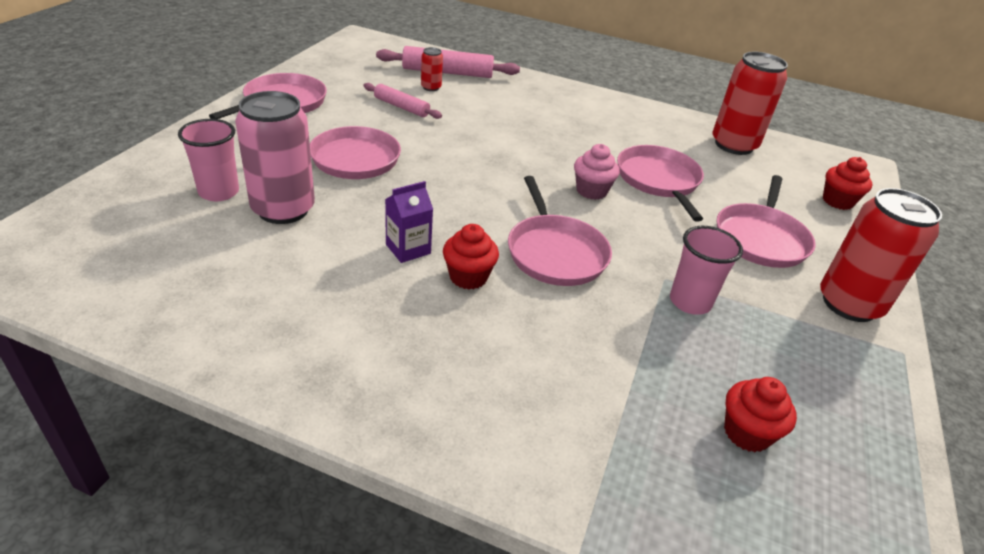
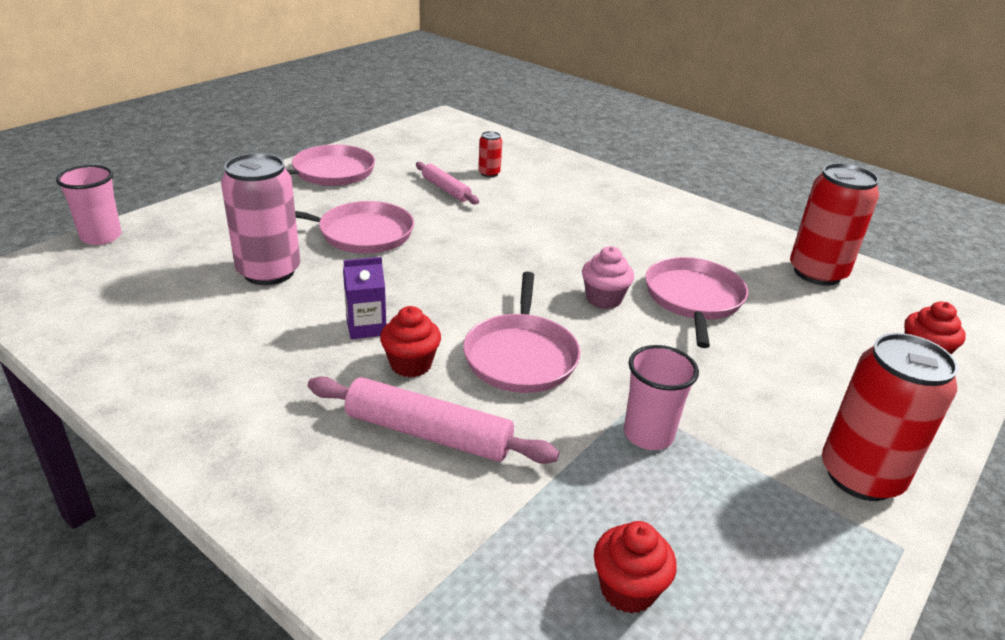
camera: 20 degrees right, 5 degrees down
(219, 192) = (220, 248): pink cup -> pink cup (101, 237)
(447, 72) = (516, 160): pink rolling pin -> pink rolling pin (428, 433)
(761, 238) = (786, 381): pink pan -> none

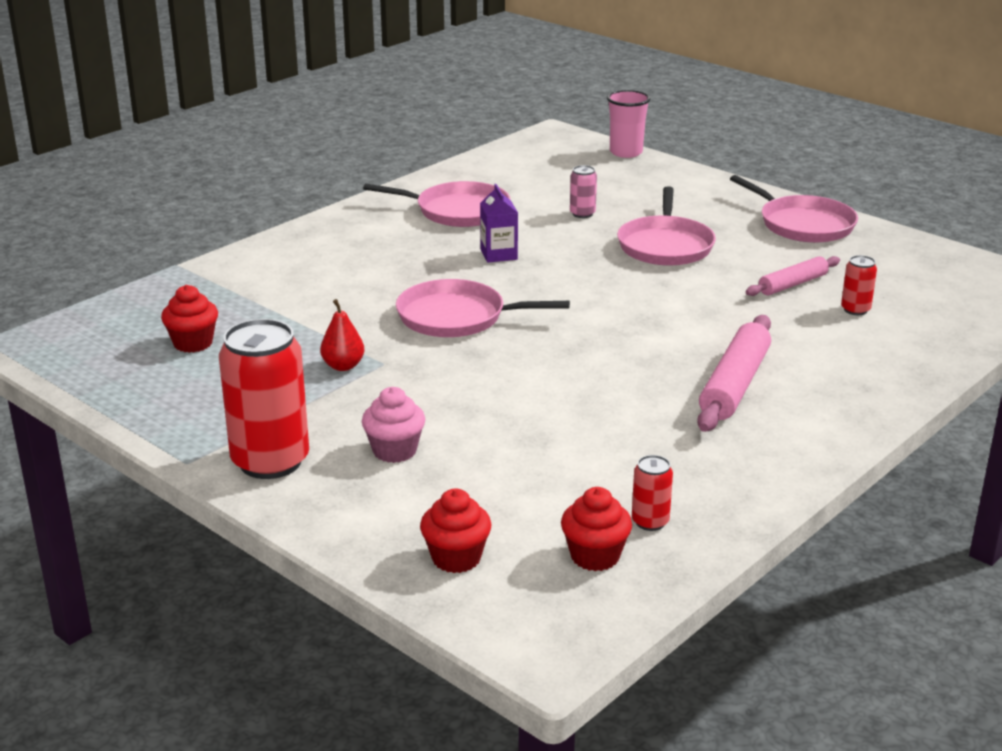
camera: 95 degrees right, 5 degrees down
(269, 272) = (582, 214): pink can -> pink can, size x0.45
(411, 364) = (445, 273): red cupcake -> red cupcake (595, 556)
(428, 433) = (359, 280): pink rolling pin -> pink rolling pin (735, 385)
(604, 299) = (559, 363): pink cupcake -> pink cupcake (394, 451)
(648, 435) = (343, 366): pink cup -> red pear
(693, 299) = (567, 417): pink pan -> pink pan (458, 211)
(817, 273) = (650, 522): red can -> red can, size x0.45

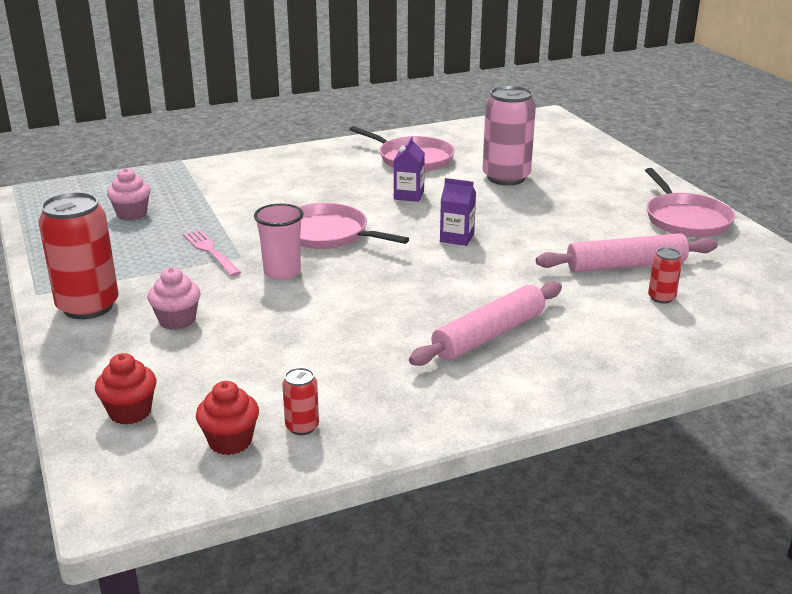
camera: 25 degrees right, 0 degrees up
(193, 343) = (132, 214): red cupcake -> pink cupcake
(343, 366) = (210, 251): red pear -> pink fork
(582, 214) = (506, 177): pink can -> pink can, size x2.20
(599, 291) = (457, 238): none -> purple carton
(626, 152) = (590, 138): pink cup -> pink cup (282, 272)
(665, 245) = (548, 213): pink pan -> none
(792, 284) = (625, 265): pink rolling pin -> pink rolling pin, size x1.62

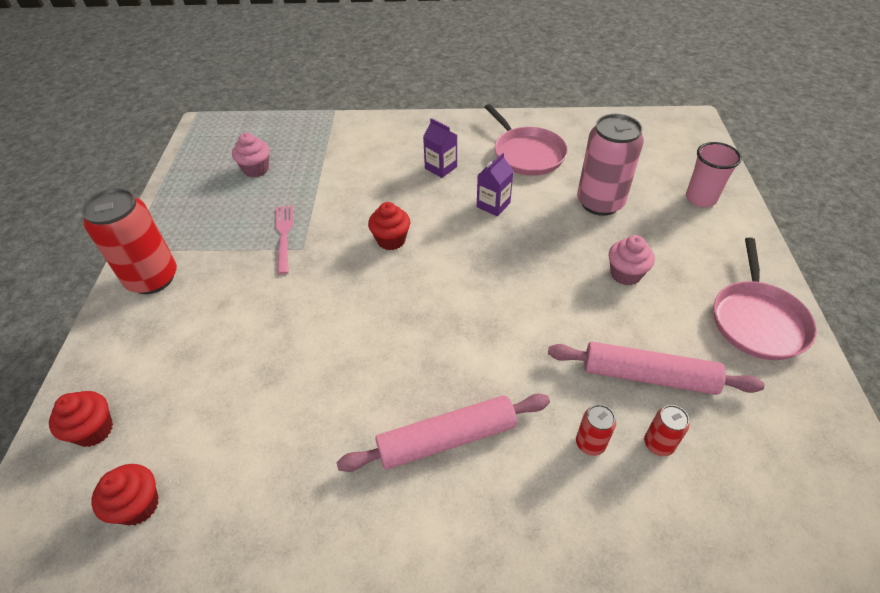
camera: 25 degrees right, 20 degrees up
(177, 320) = (203, 319): pink cupcake -> pink cupcake (625, 274)
(282, 272) = (322, 281): pink cup -> pink cup (700, 198)
(302, 427) = (205, 510): red can -> red can (590, 443)
(328, 234) = (391, 240): pink pan -> red cupcake
(457, 238) = (501, 279): purple carton -> purple carton (441, 167)

